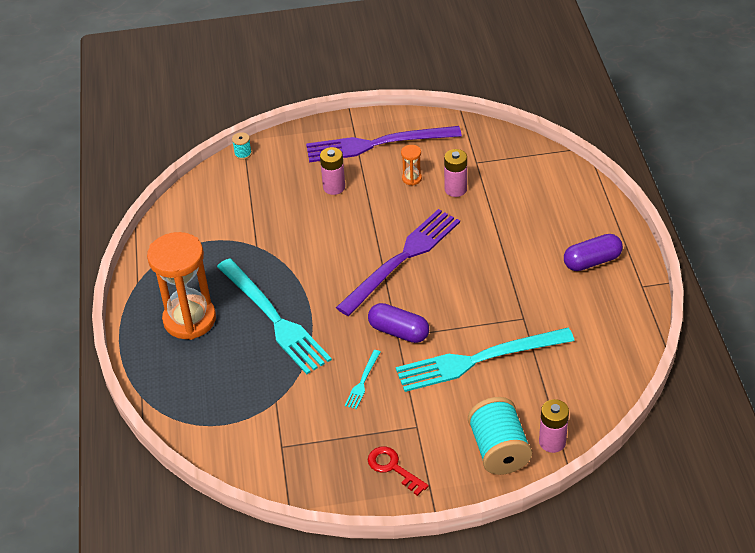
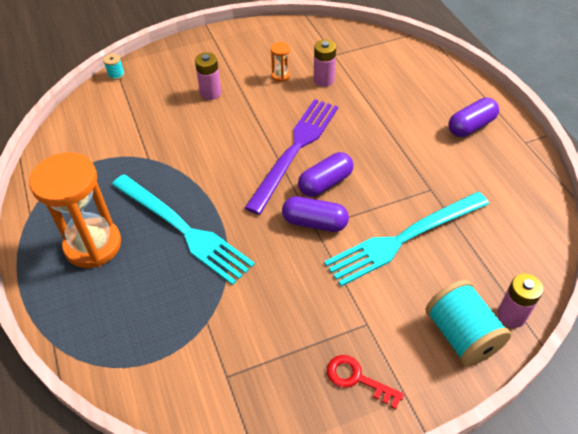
camera: 15 degrees left, 5 degrees up
(362, 381) = (294, 282): turquoise fork -> none
(377, 144) = (240, 51): purple fork -> none
(421, 296) = (325, 183): none -> purple capsule

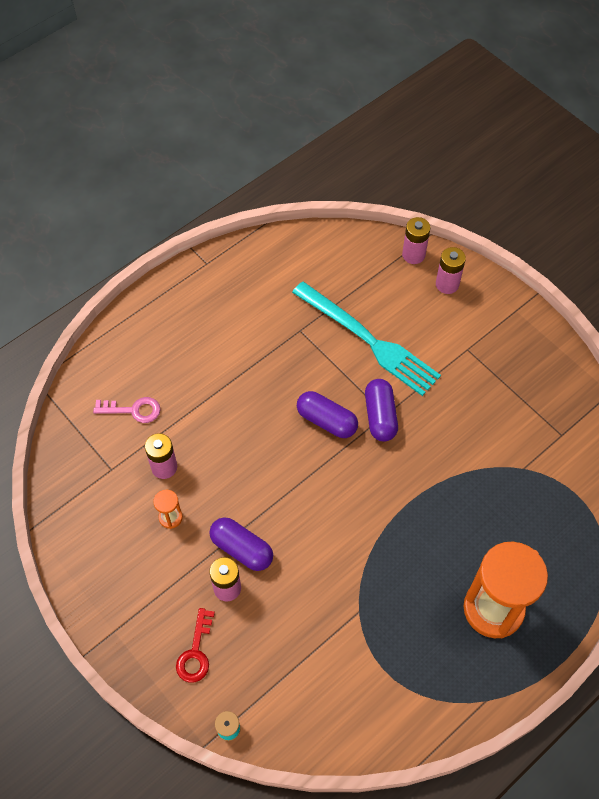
camera: 110 degrees left, 10 degrees up
(183, 229) = (438, 530): turquoise fork -> none
(295, 150) = (290, 462): purple fork -> none
(357, 379) = (517, 344): red key -> red key (196, 652)
(381, 73) = (133, 410): none -> pink key
(461, 335) = (447, 284): turquoise spool -> pink battery
(471, 126) = (198, 310): purple capsule -> purple capsule (241, 549)

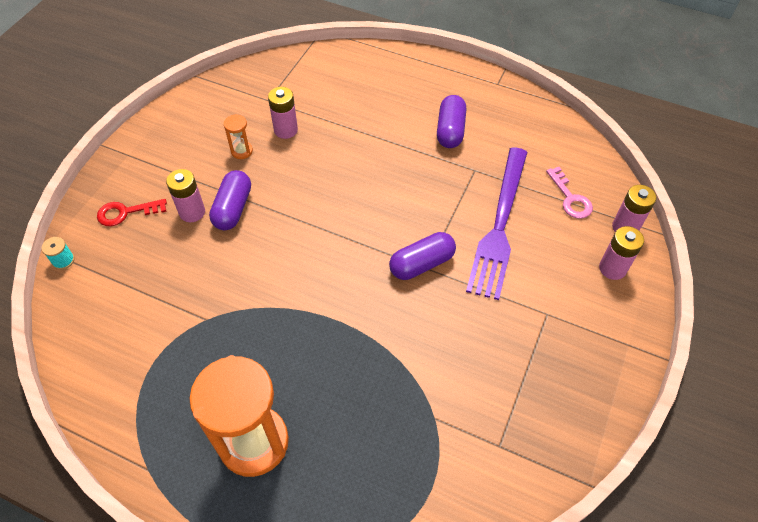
camera: 65 degrees right, 5 degrees down
(133, 410) = (328, 92): pink key -> pink key (570, 198)
(326, 421) = (392, 223): purple capsule -> purple capsule (450, 130)
(368, 340) = (499, 225): turquoise fork -> purple fork

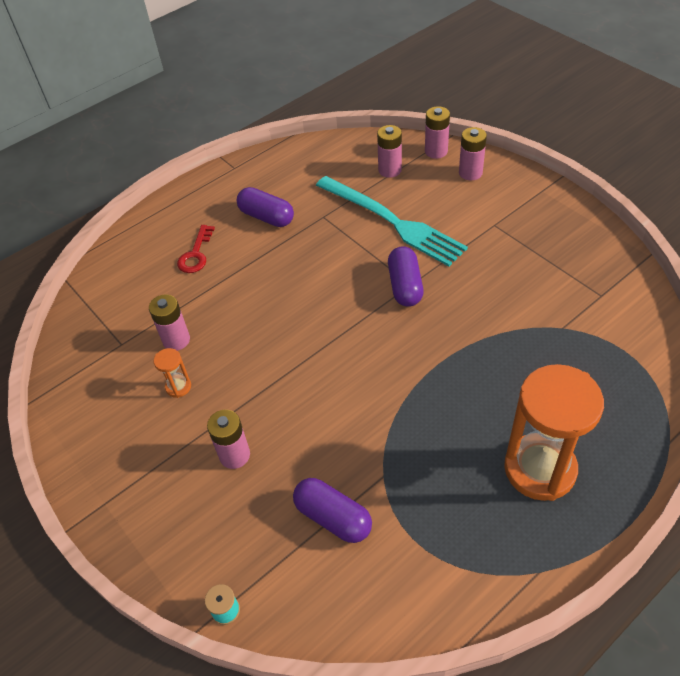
camera: 60 degrees left, 5 degrees down
(126, 213) = (194, 524): red key -> red key (196, 254)
(233, 208) = (253, 415): purple capsule -> purple capsule (333, 517)
(499, 225) = (392, 222): purple fork -> turquoise fork
(570, 198) = (390, 170): pink key -> pink battery

